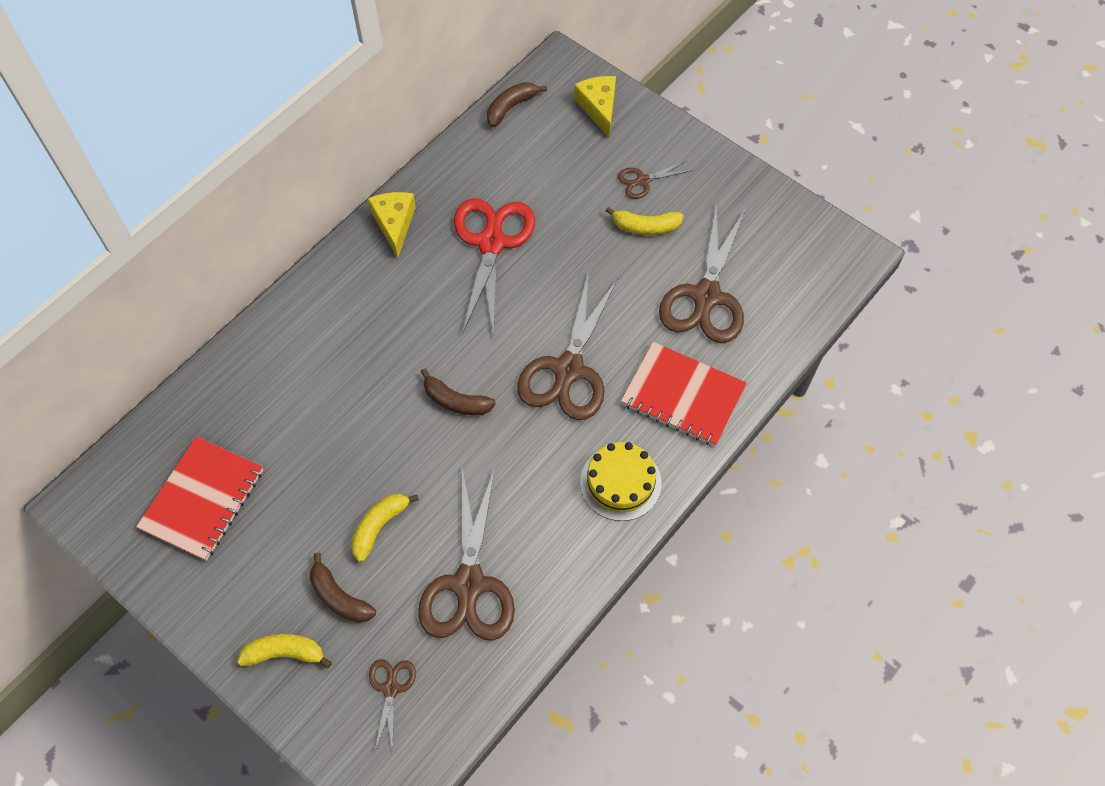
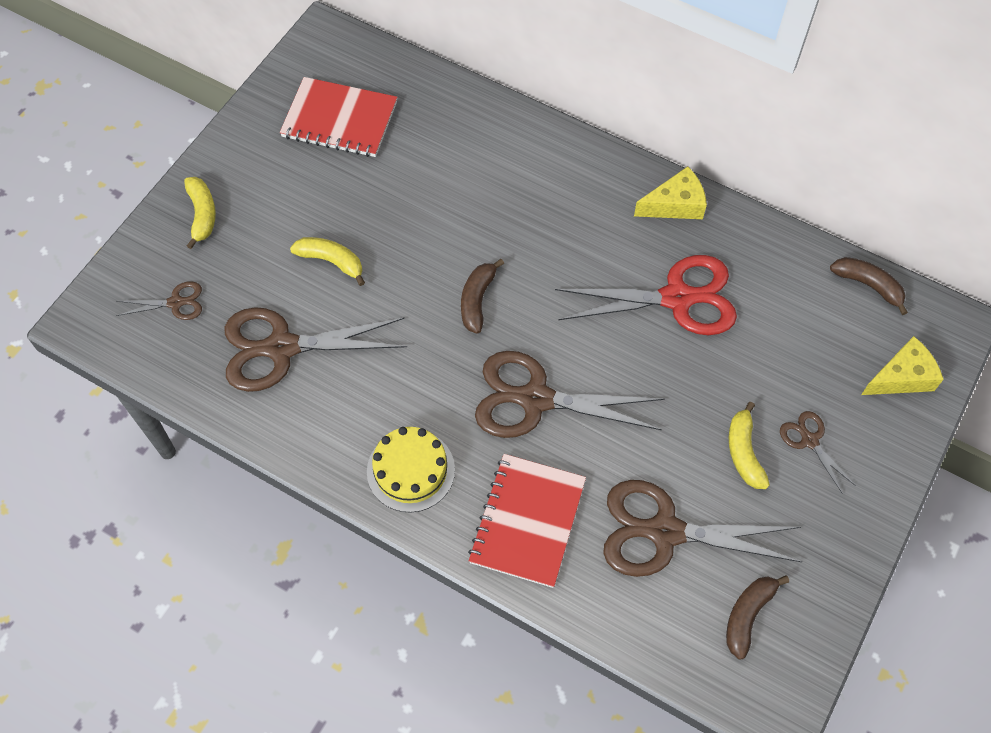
camera: 80 degrees right, 0 degrees up
(339, 597) = (258, 244): brown banana -> brown banana (748, 615)

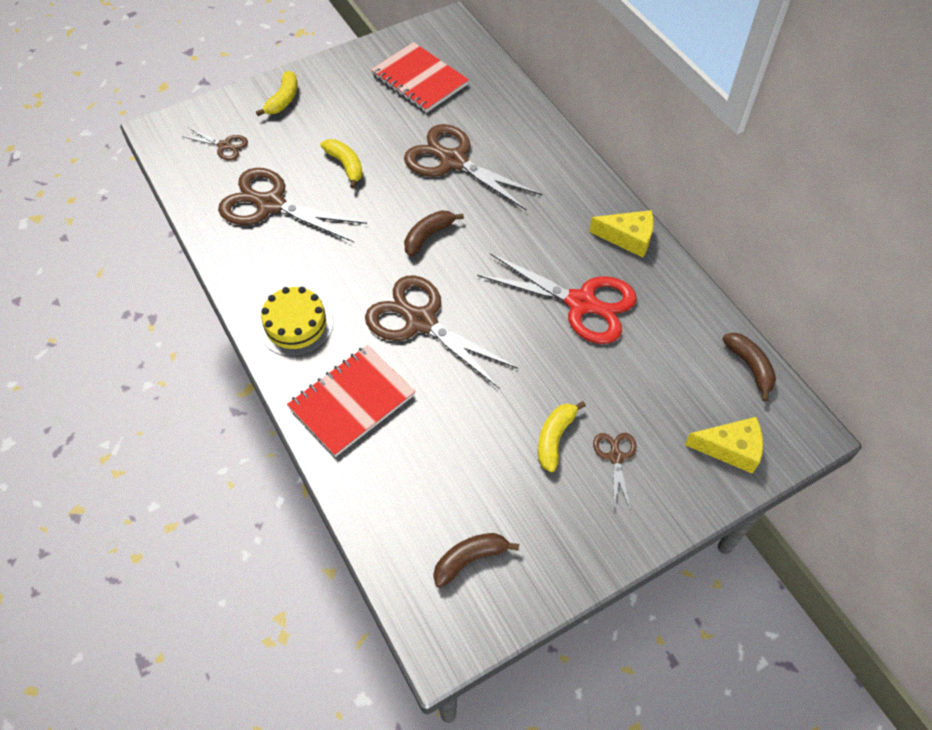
camera: 30 degrees right, 5 degrees down
(665, 532) = (449, 463): brown scissors -> brown scissors (453, 161)

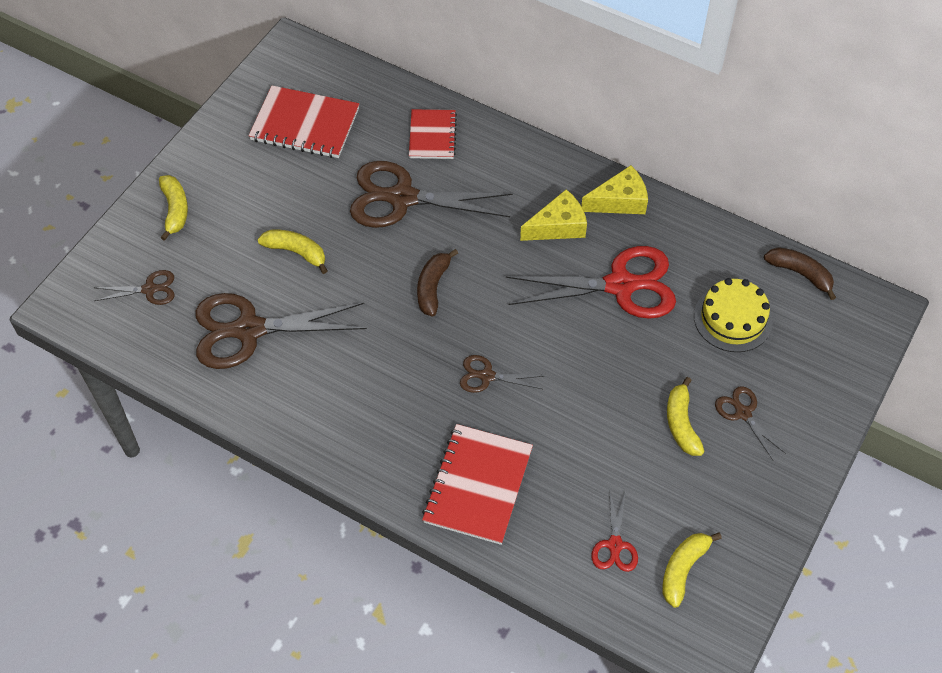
camera: 30 degrees left, 0 degrees up
(296, 325) = (369, 440): yellow cake -> yellow cake (733, 318)
(421, 322) = (487, 376): brown scissors -> brown scissors, size x0.48
(427, 507) = (615, 545): none -> red scissors
(470, 559) = (683, 569): brown banana -> yellow banana
(510, 126) = (432, 135): none -> red notebook
(730, 449) = (830, 356): yellow cheese -> yellow cheese (558, 226)

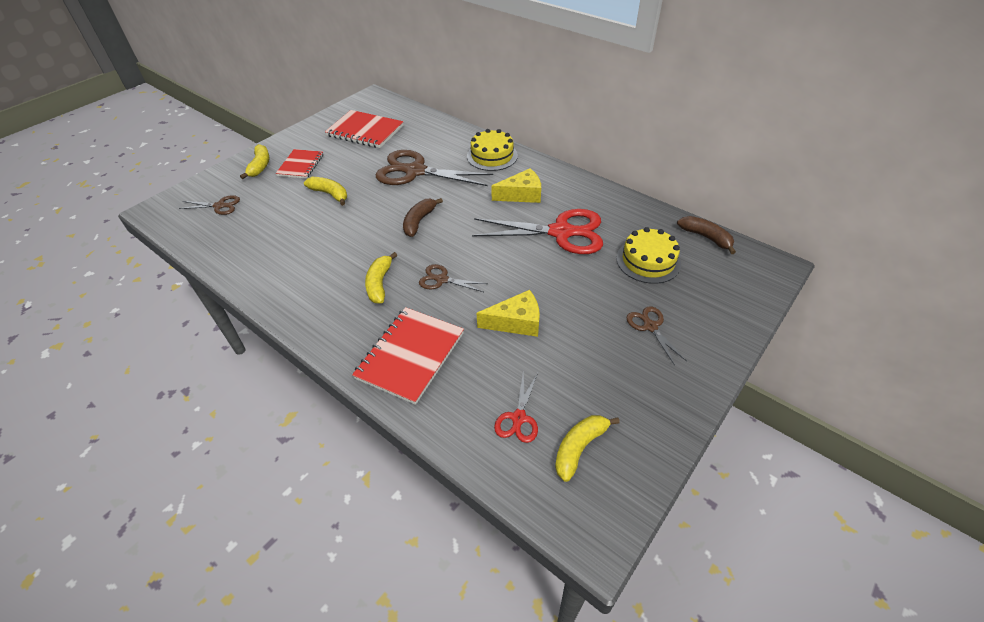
camera: 10 degrees right, 10 degrees down
(249, 330) = (276, 235): brown scissors -> none
(432, 135) = (447, 142): red notebook -> red notebook (301, 165)
(503, 157) = (492, 156): none -> yellow cake
(619, 201) = (570, 184): yellow cheese -> yellow cheese (516, 322)
(681, 423) = (595, 328): yellow banana -> yellow banana (379, 283)

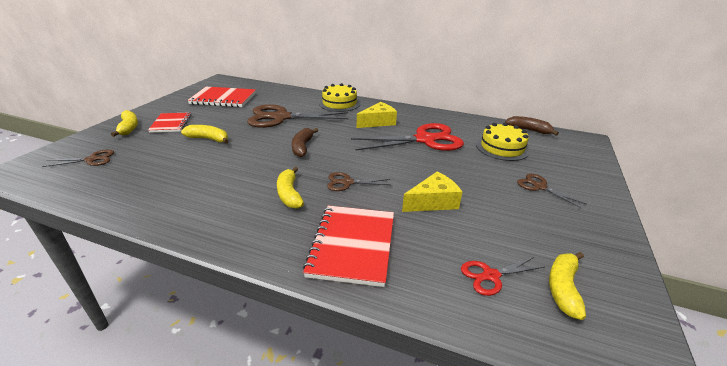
camera: 20 degrees left, 15 degrees down
(519, 418) = (491, 276): red scissors -> red scissors turned 75 degrees clockwise

